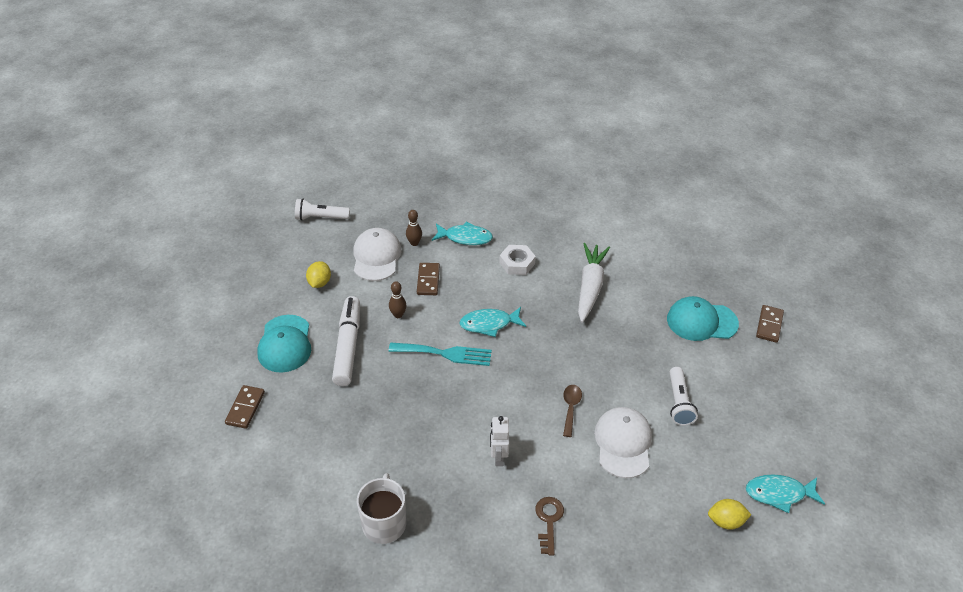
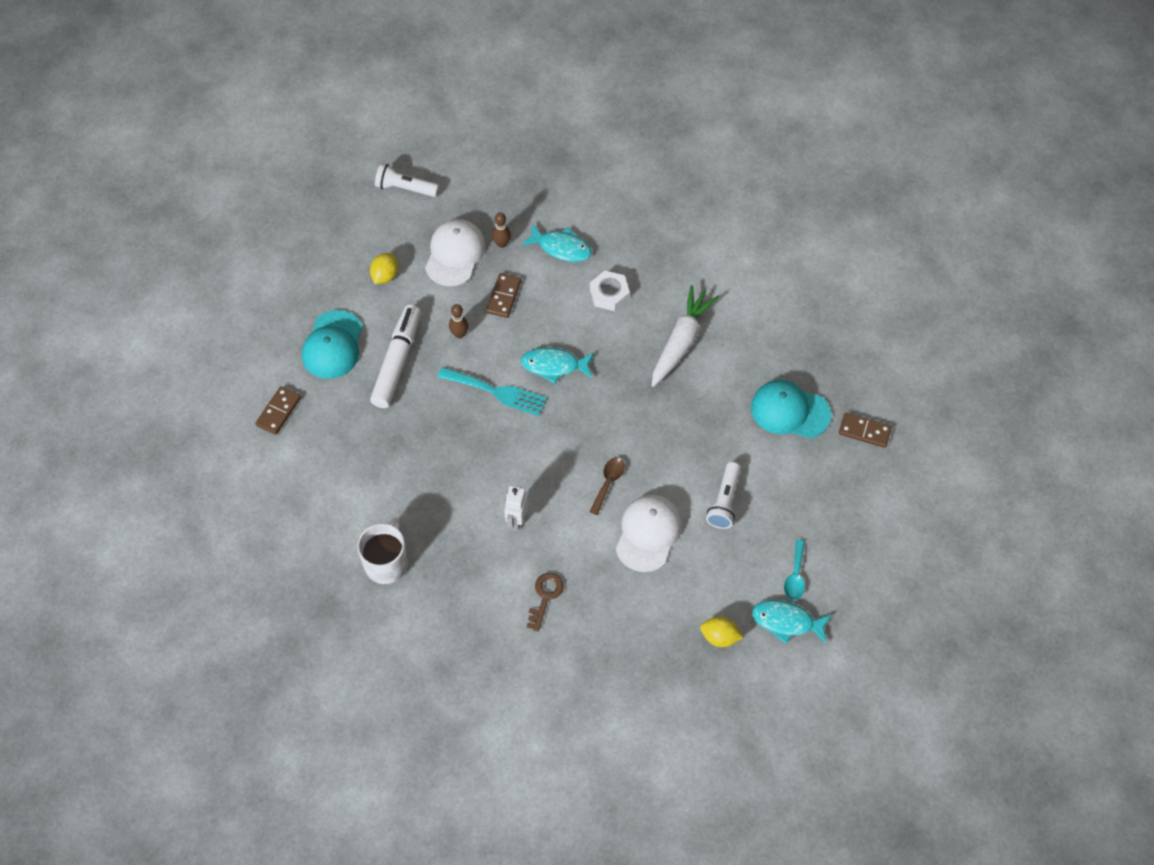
camera: 15 degrees right, 15 degrees up
(767, 452) = (795, 575): none -> turquoise spoon
(769, 325) = (864, 431): brown domino -> brown domino turned 75 degrees clockwise

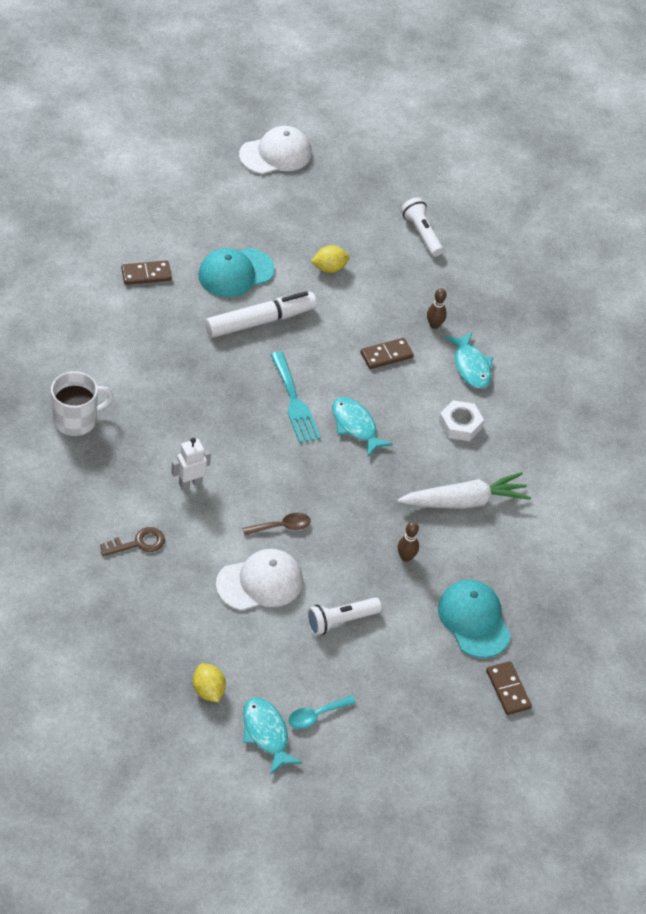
camera: 45 degrees right, 10 degrees down
(455, 254) = (394, 300): white cap -> white cap (275, 154)
(459, 334) = (323, 346): brown bowling pin -> brown bowling pin (406, 557)

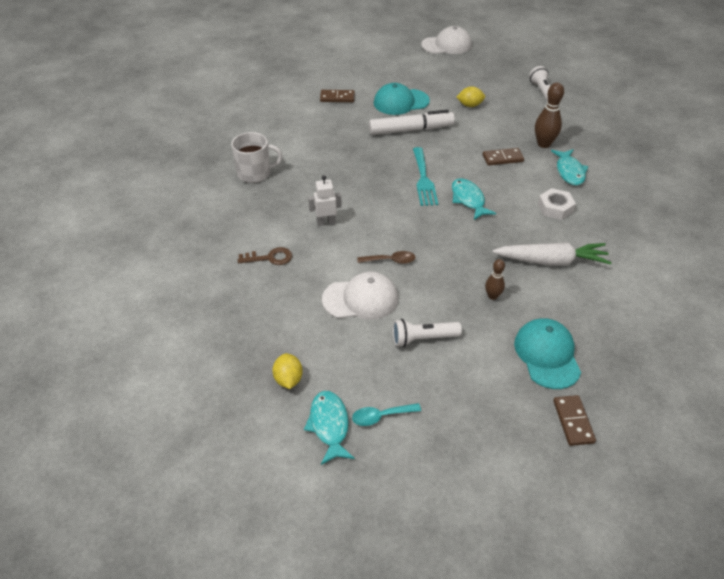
camera: 20 degrees right, 5 degrees down
(434, 325) = (543, 144): brown bowling pin -> brown bowling pin, size x1.69

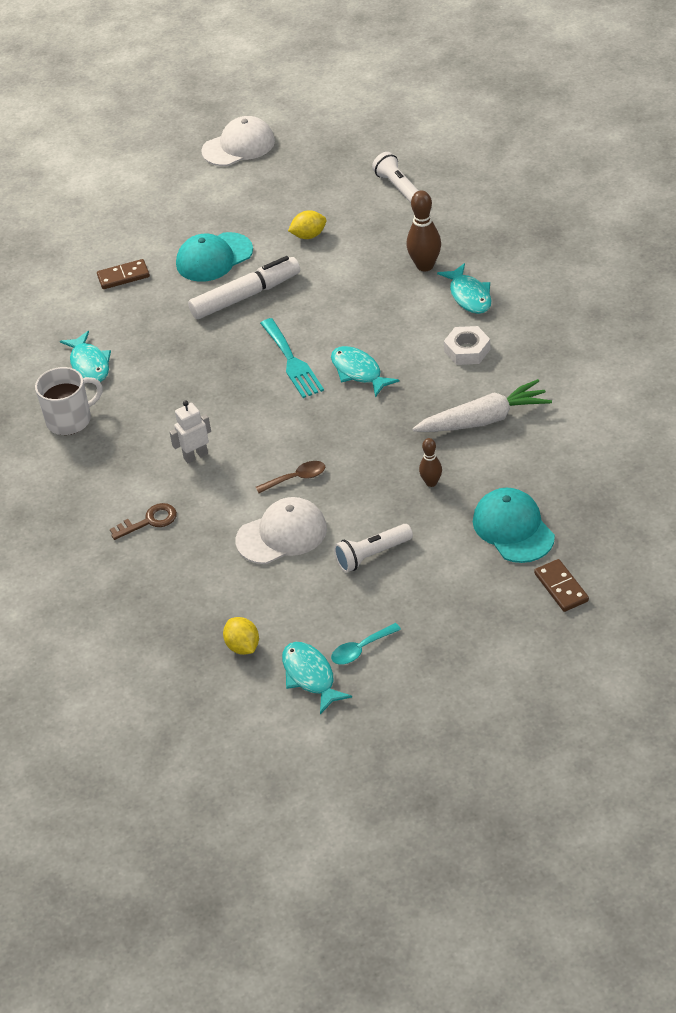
camera: 15 degrees left, 0 degrees up
(287, 143) = (89, 364): none -> turquoise fish
(502, 158) = (380, 302): brown domino -> none

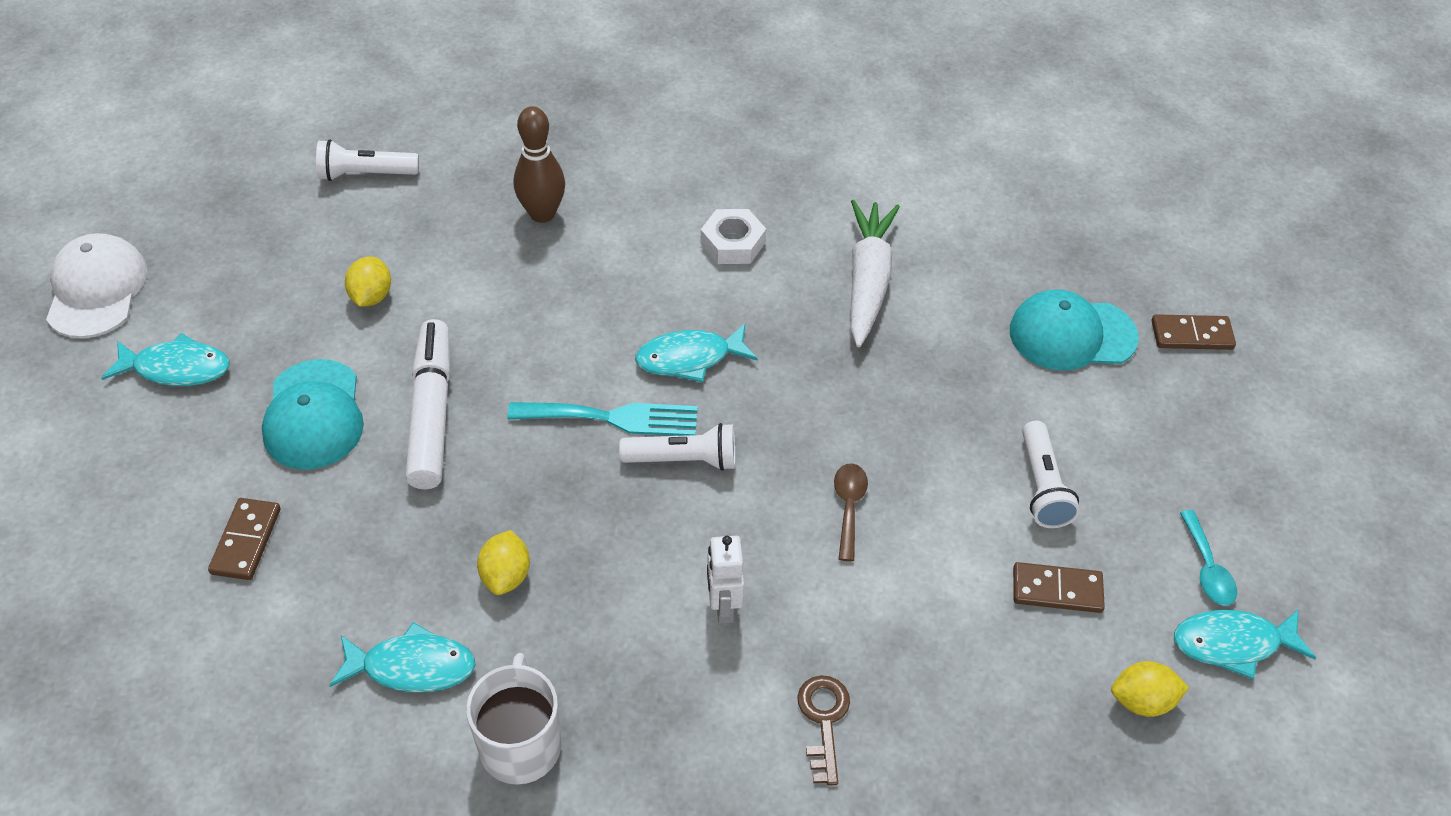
camera: 70 degrees left, 5 degrees up
(162, 370) = (506, 576): none -> yellow lemon
(282, 401) = (684, 460): none -> white flashlight
(282, 534) = (948, 567): white cap -> none
(297, 586) = (1057, 590): none -> brown domino
(431, 482) = (946, 374): brown bowling pin -> none
(469, 296) = (635, 200): turquoise fish -> turquoise fish (176, 368)

